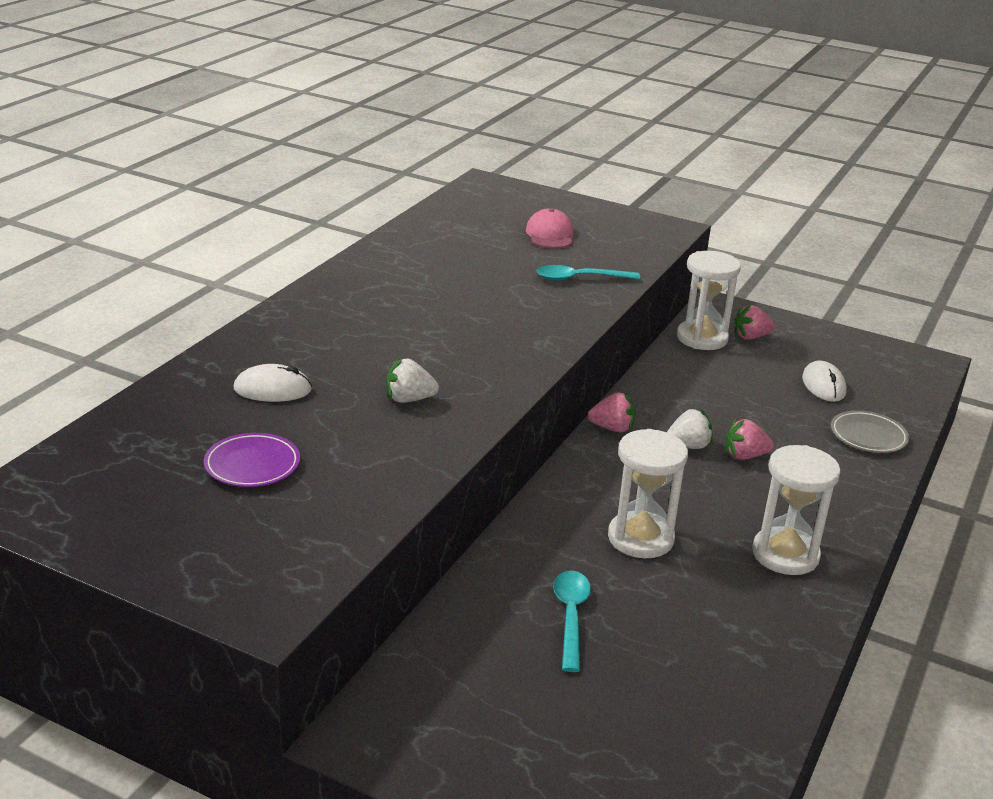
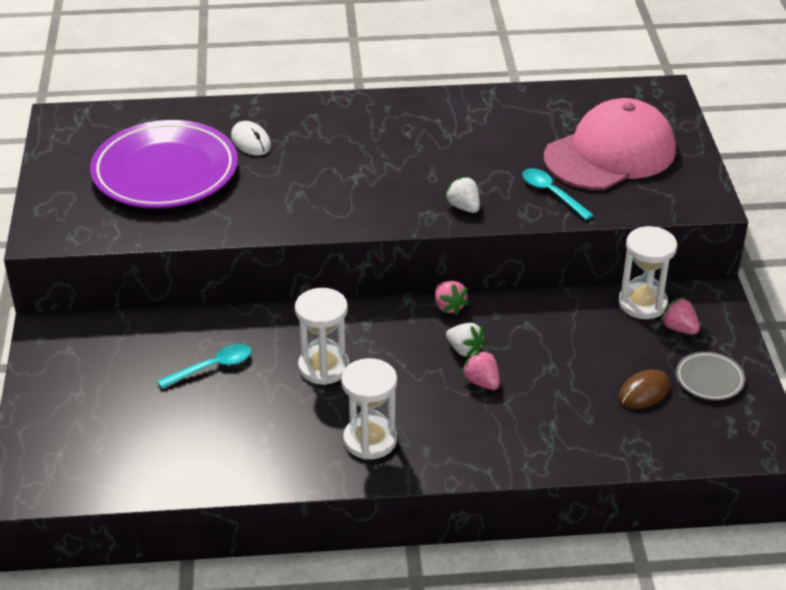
camera: 60 degrees right, 10 degrees up
(252, 465) = (165, 172): purple plate -> purple plate, size x2.34
(409, 399) = (293, 192): white strawberry -> white strawberry (463, 207)
(550, 235) = (610, 154): pink cap -> pink cap, size x2.34
(823, 385) = (644, 392): white mouse -> brown mouse
(868, 436) = (587, 439): grey plate -> grey plate (709, 379)

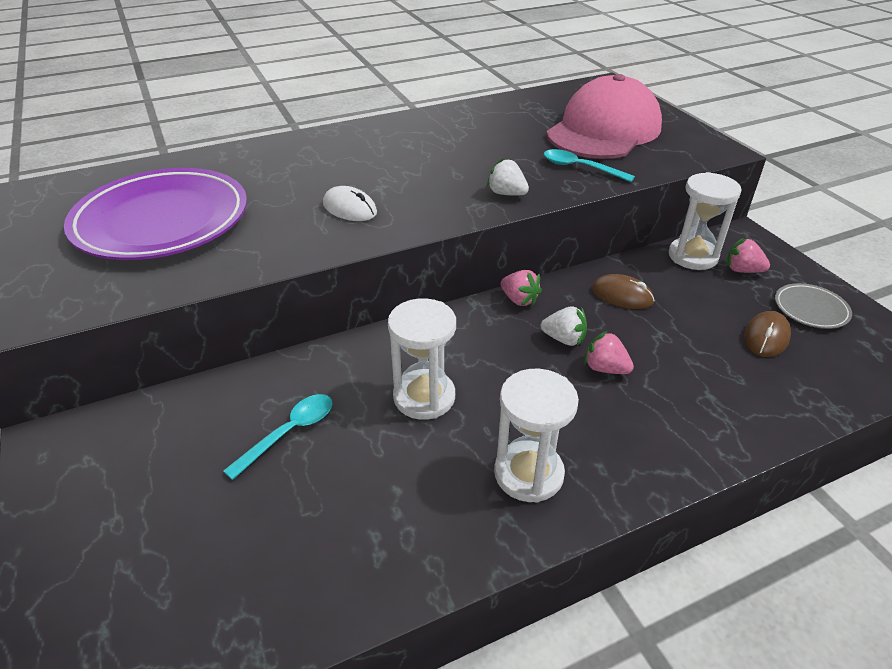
camera: 20 degrees left, 0 degrees up
(251, 141) = (251, 178): white mouse -> white mouse (350, 208)
(544, 324) = (622, 295): none -> brown mouse

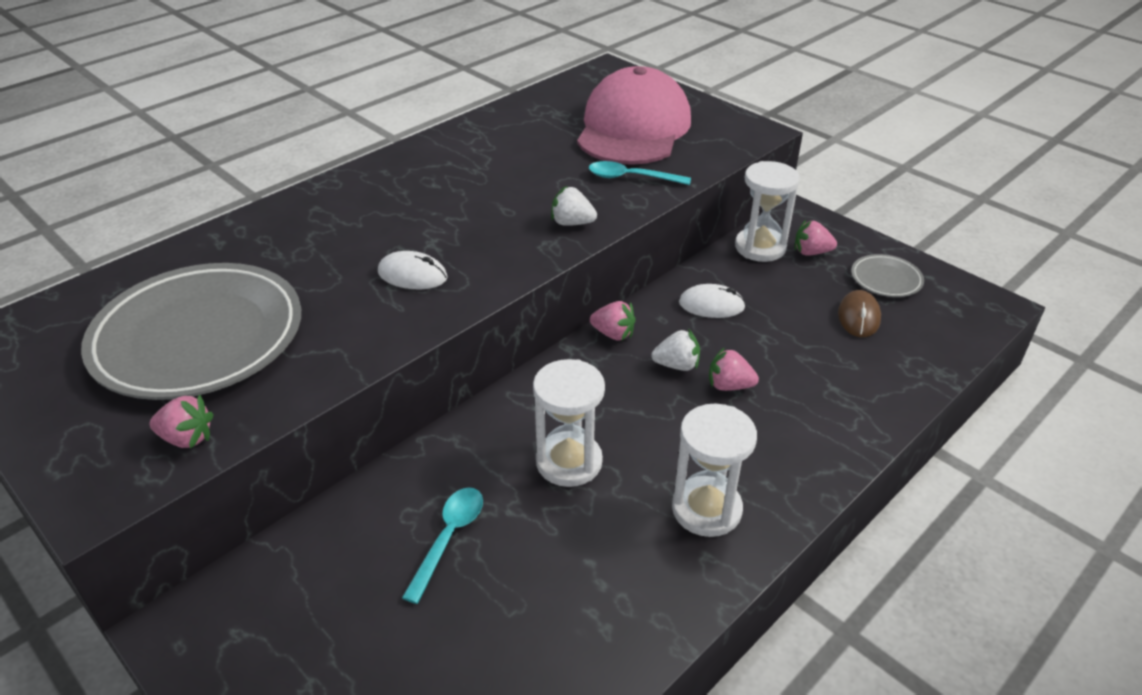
camera: 20 degrees left, 0 degrees up
(103, 291) = (187, 438): none -> pink strawberry
(162, 221) = (198, 338): purple plate -> grey plate
(622, 295) = (711, 305): brown mouse -> white mouse

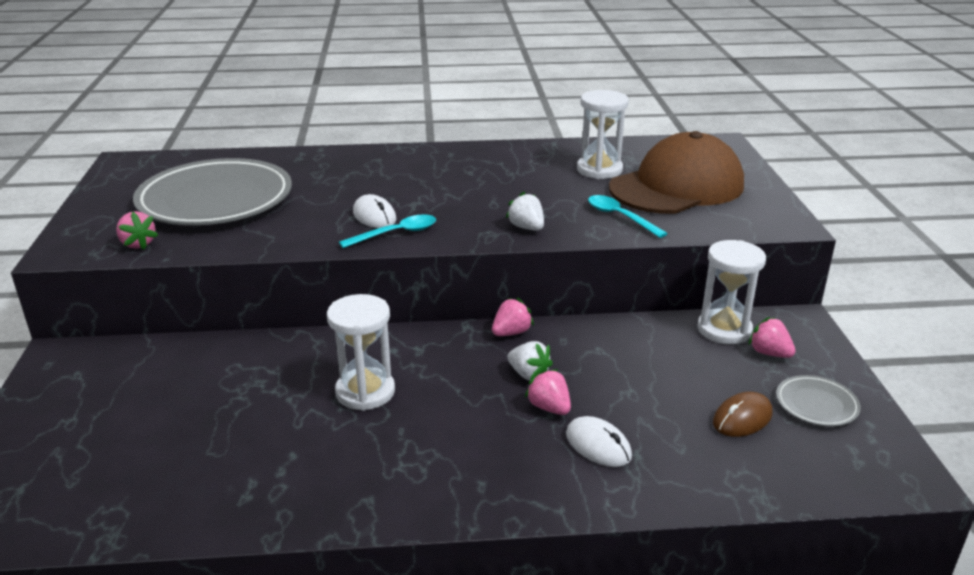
camera: 40 degrees right, 10 degrees down
(449, 537) = (236, 392): turquoise spoon -> turquoise spoon (396, 234)
(613, 334) = (511, 333): pink strawberry -> pink strawberry turned 105 degrees counterclockwise
(633, 128) = (677, 187): pink cap -> brown cap
(706, 509) = (412, 472): white hourglass -> white hourglass (599, 170)
(711, 305) = (617, 349): white mouse -> white mouse (598, 445)

